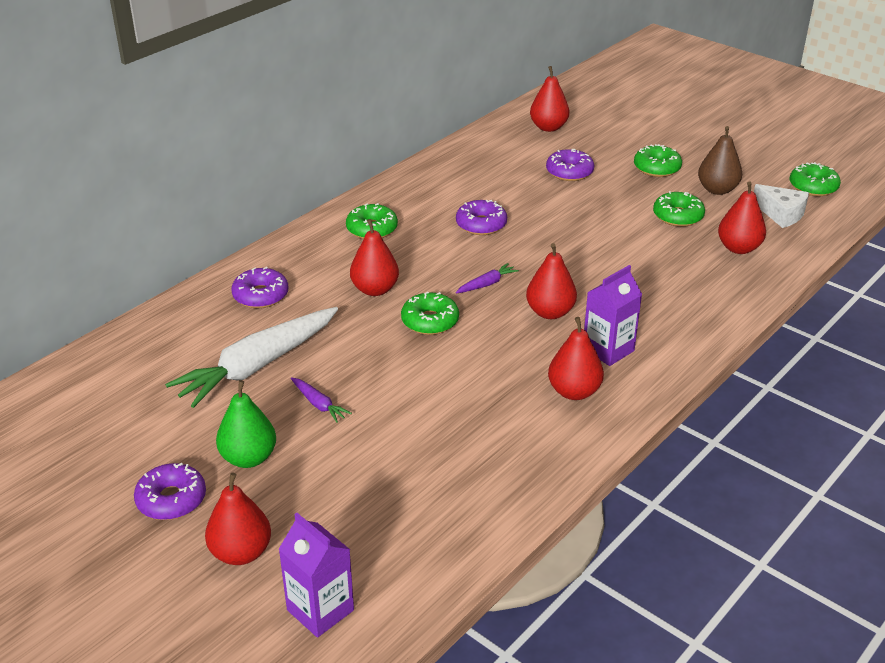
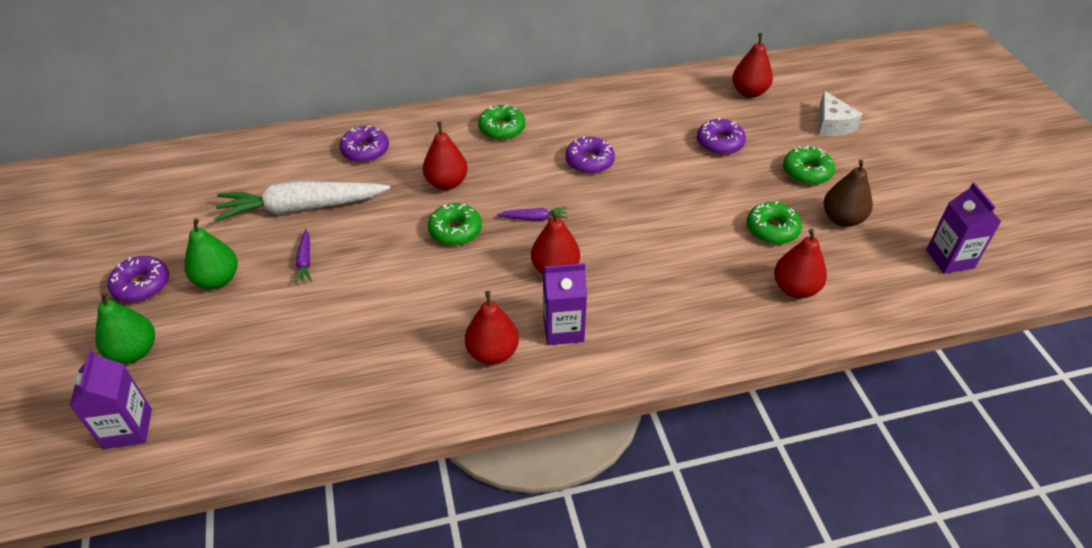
camera: 35 degrees right, 10 degrees up
(241, 553) = (134, 352): red pear -> green pear
(781, 214) = (880, 273): white cheese -> white cheese (832, 124)
(813, 187) = (949, 259): green donut -> purple carton

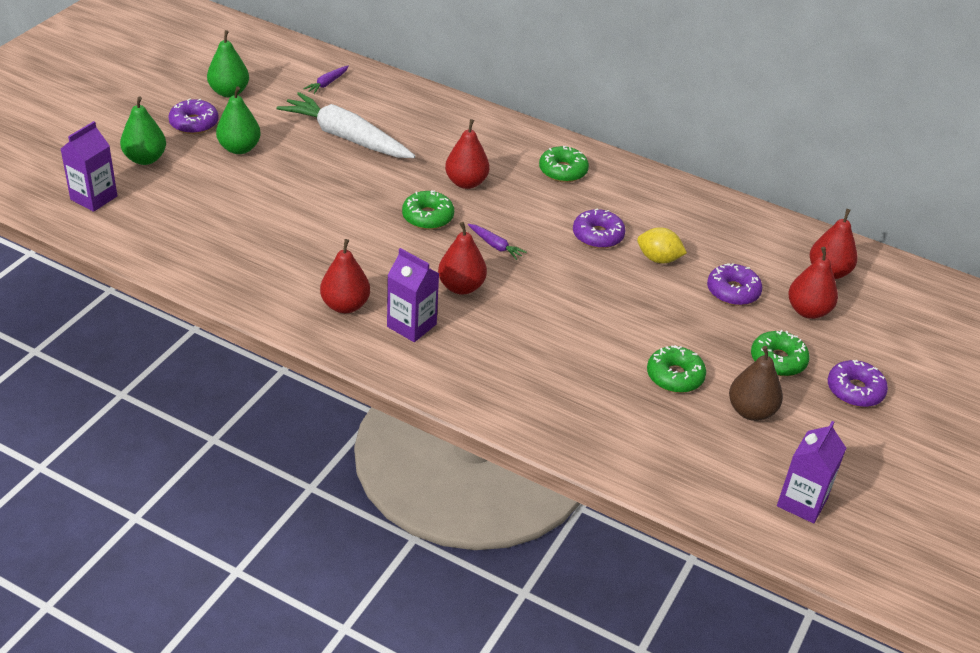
camera: 40 degrees right, 5 degrees down
(140, 234) = (229, 92): none -> green pear
(305, 261) = (304, 172): purple carrot -> purple carrot (327, 83)
(365, 150) = (439, 126): purple donut -> purple donut (855, 390)
(648, 152) = (658, 259): none -> yellow lemon
(795, 288) = (626, 424): red pear -> red pear (808, 311)
(832, 124) = (868, 344): white cheese -> none

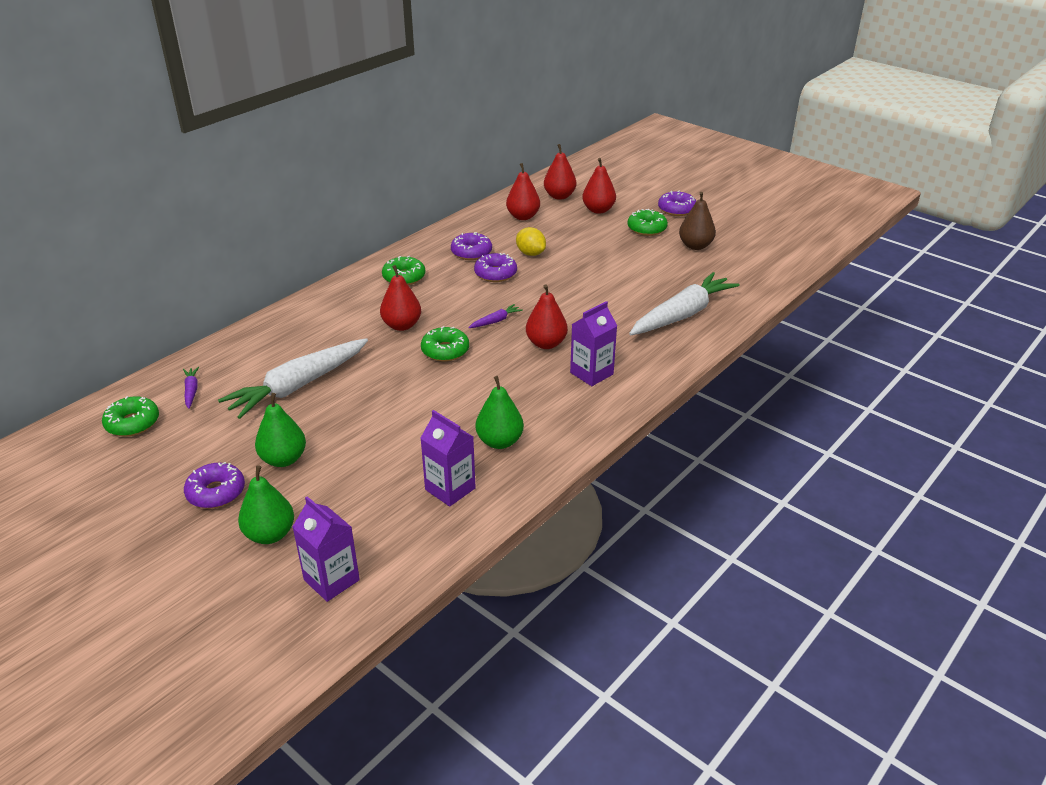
camera: 75 degrees left, 5 degrees down
(229, 92) = (165, 462): green pear -> green pear (499, 441)
(327, 83) = (191, 391): purple carrot -> purple carrot turned 150 degrees counterclockwise
(345, 305) = (560, 407): red pear -> red pear (523, 217)
(561, 399) = (682, 315): none -> white carrot
(658, 259) = (530, 253): yellow lemon -> yellow lemon turned 75 degrees counterclockwise
(675, 376) = (660, 267): green donut -> green donut (132, 423)
(733, 291) = (573, 232): purple donut -> purple donut (471, 252)
(802, 502) = (776, 243): purple carton -> purple carton (450, 489)

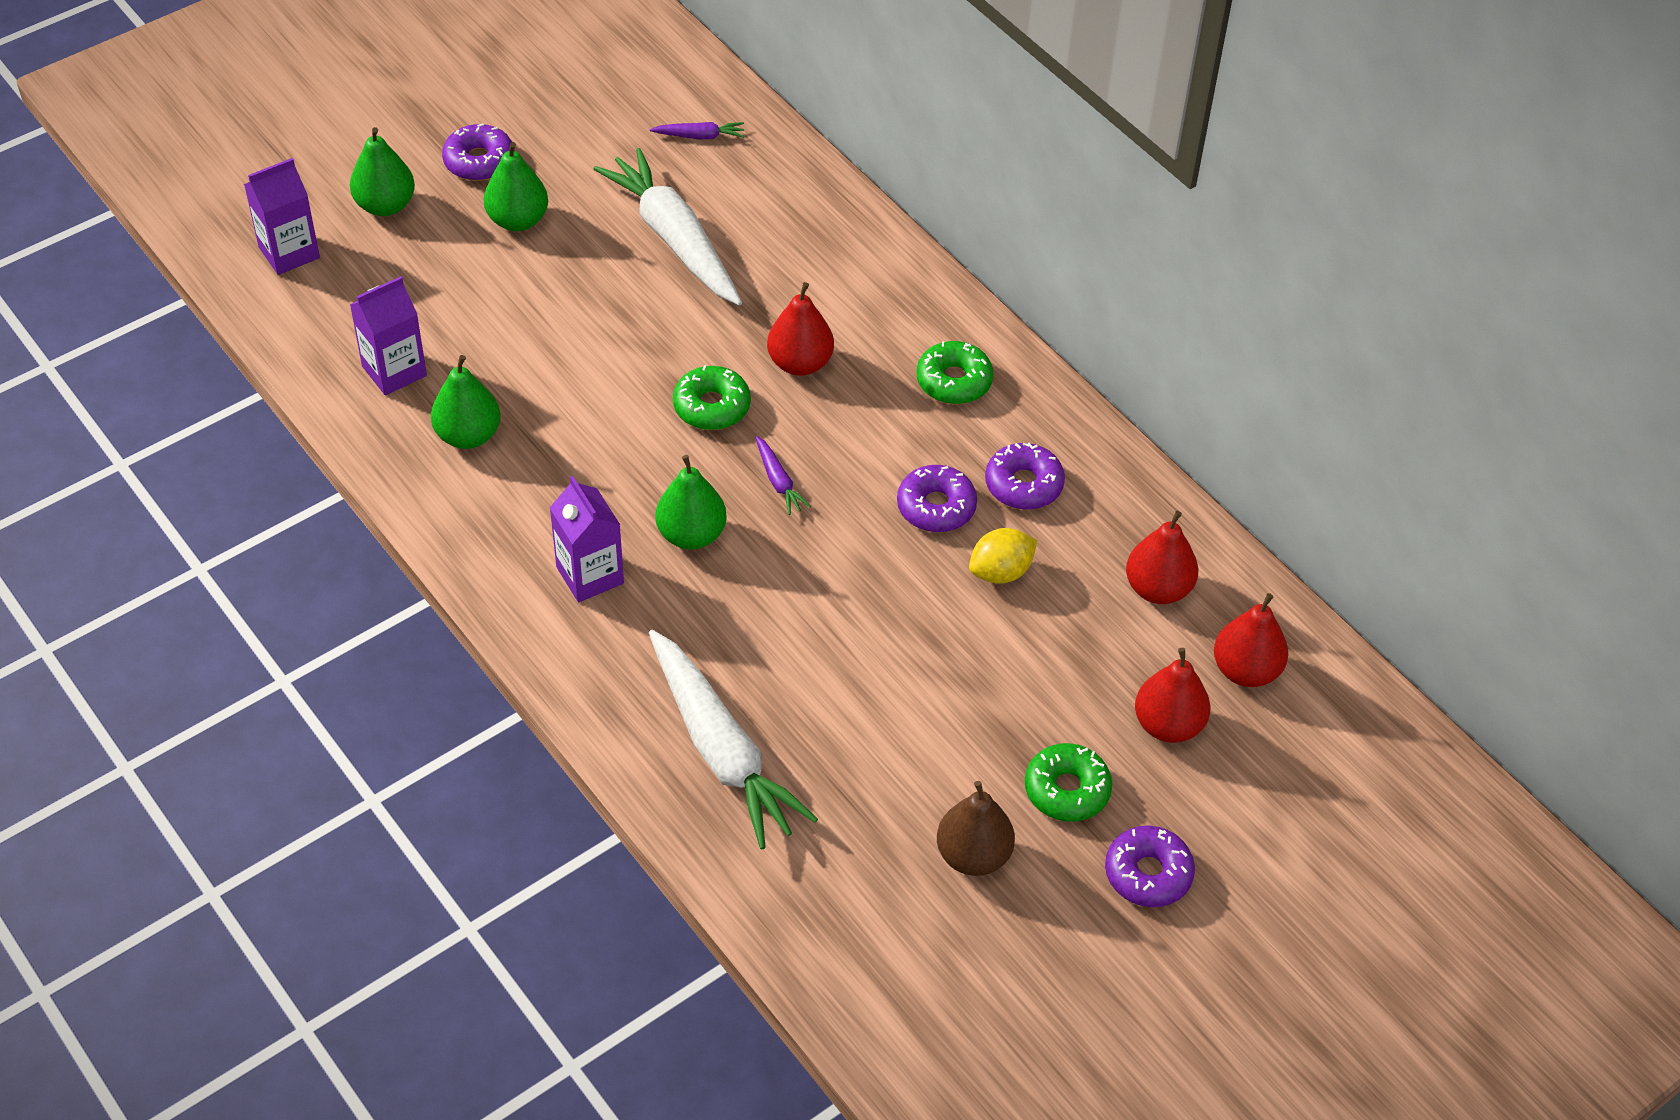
camera: 100 degrees right, 15 degrees up
(132, 423) = (646, 87): green donut -> none
(546, 343) = (691, 534): red pear -> green pear

